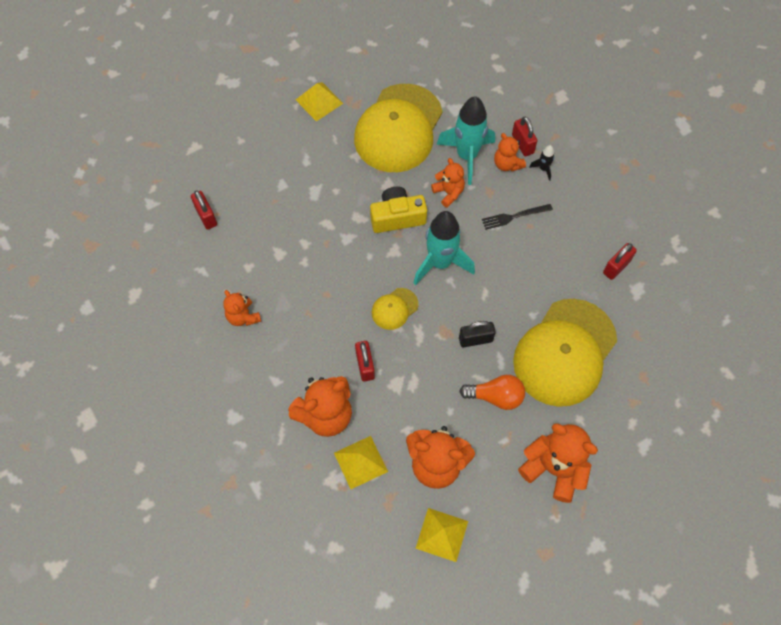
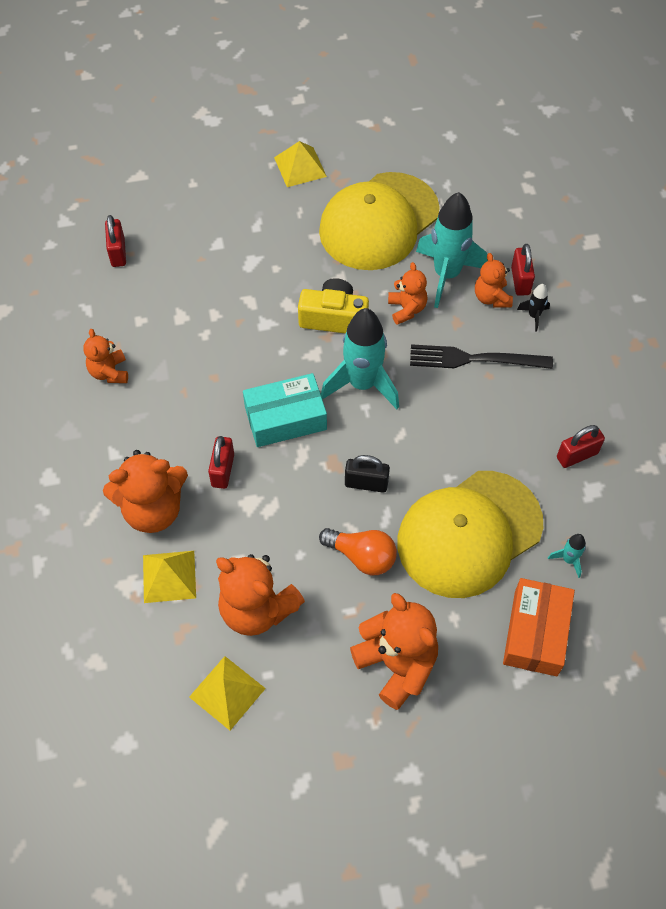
camera: 20 degrees right, 5 degrees down
(394, 309) = (285, 418): yellow cap -> turquoise box
(514, 216) = (475, 359): black fork -> black fork, size x1.55
(640, 410) = (535, 633): none -> orange box
(641, 348) = (568, 560): none -> turquoise rocket

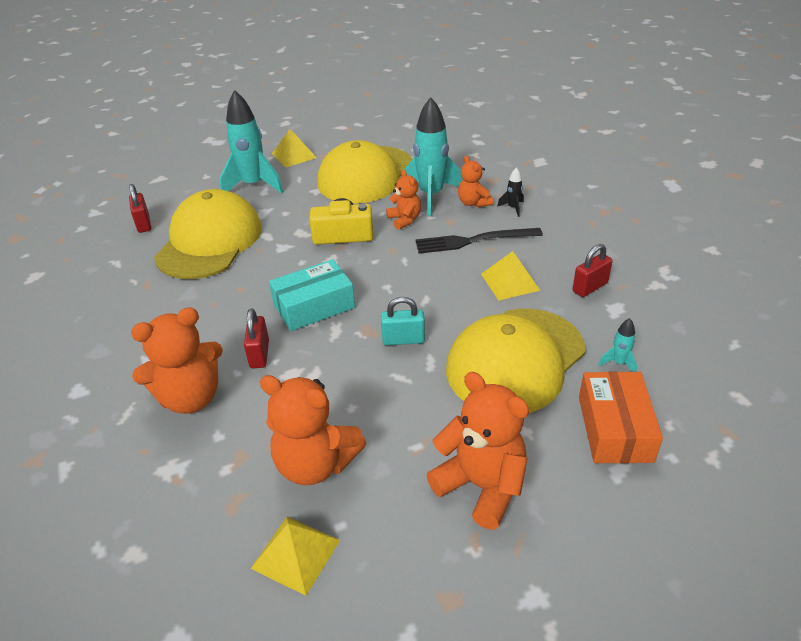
camera: 10 degrees left, 20 degrees down
(109, 372) = (139, 301): orange teddy bear -> none
(169, 576) = (214, 452): yellow pyramid -> yellow pyramid (510, 282)
(188, 297) = (209, 241): none -> yellow cap
(362, 384) = (380, 272): turquoise rocket -> turquoise rocket (253, 185)
(362, 556) = (415, 397): orange light bulb -> none
(366, 483) = (403, 340): black padlock -> turquoise padlock
(520, 281) = (493, 190): red padlock -> none

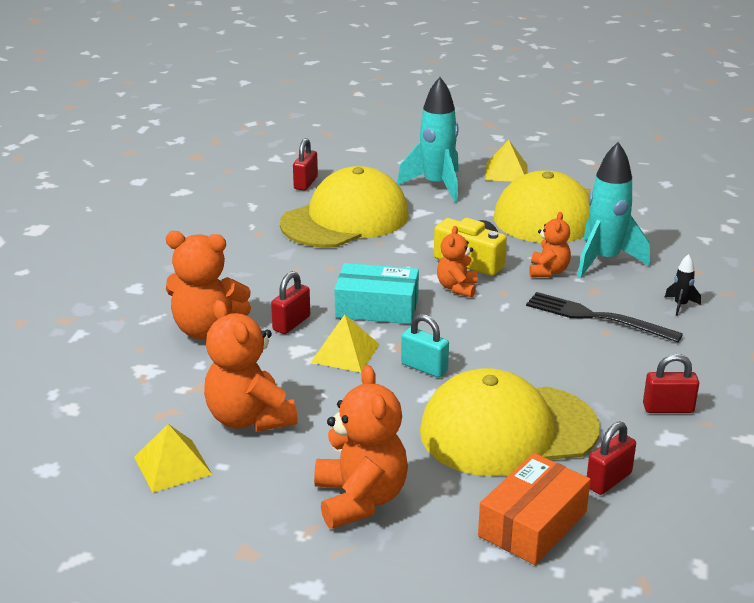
camera: 35 degrees right, 10 degrees down
(473, 203) = (642, 284): orange teddy bear -> orange teddy bear (457, 288)
(510, 282) = (587, 367): yellow pyramid -> yellow pyramid (345, 353)
(618, 363) = (608, 480): turquoise rocket -> red padlock

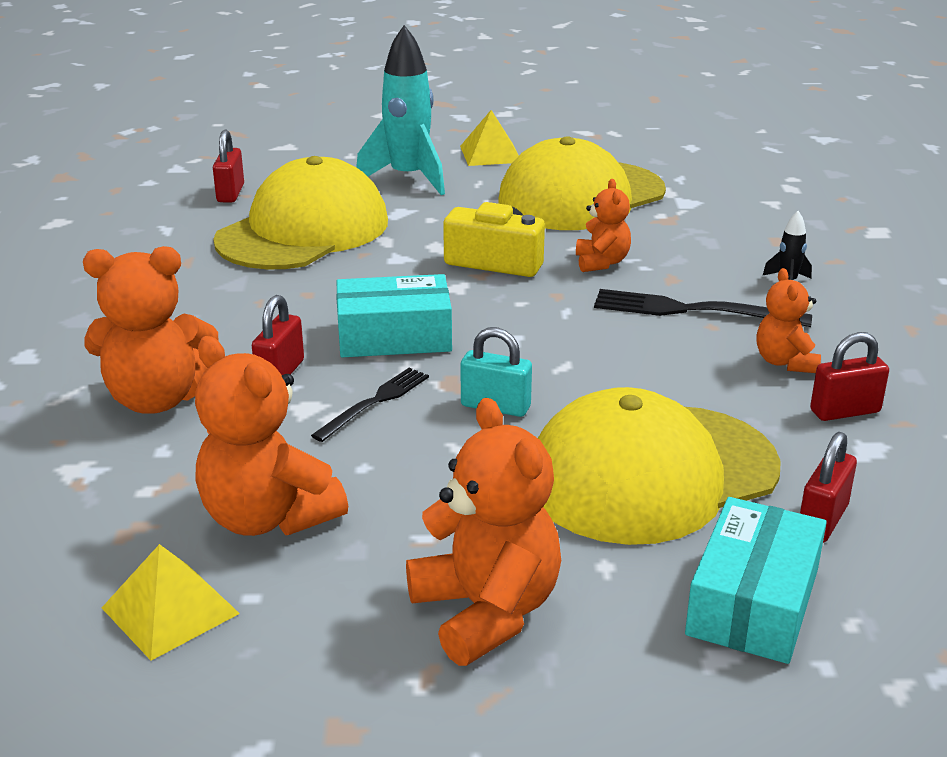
camera: 15 degrees left, 0 degrees up
(345, 353) = (374, 402): yellow pyramid -> black fork
(457, 288) = (492, 297): orange teddy bear -> orange teddy bear (785, 362)
(533, 524) = (753, 602): orange box -> turquoise box
(604, 260) = (665, 241): turquoise rocket -> none

